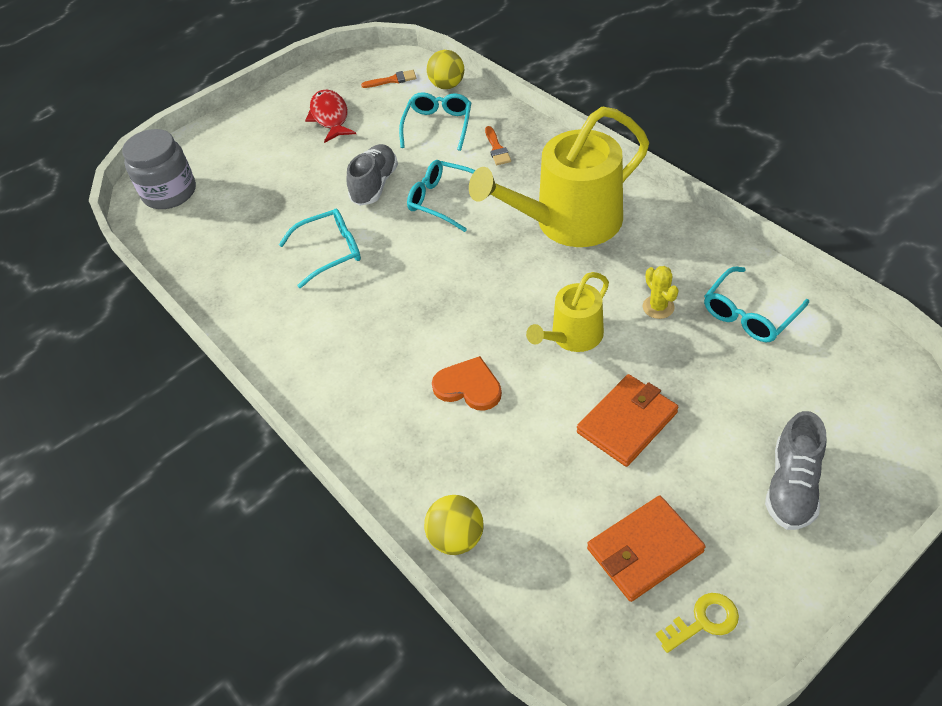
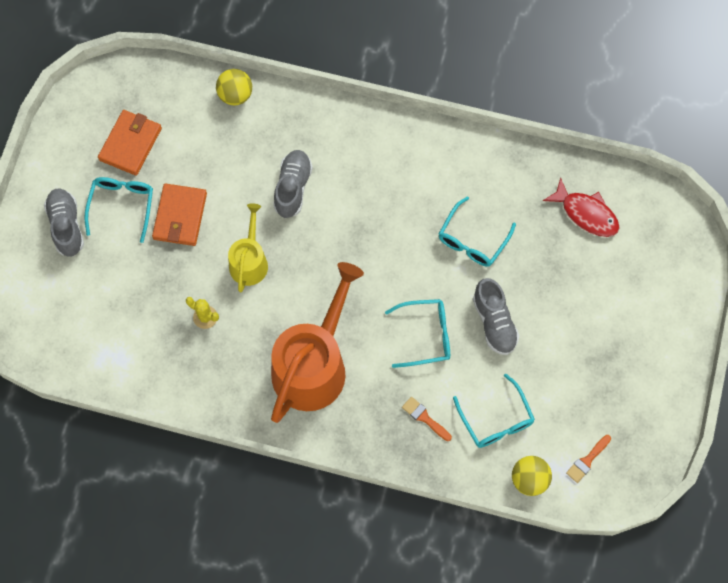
camera: 140 degrees right, 20 degrees up
(169, 192) = (654, 226): grey jar -> none
(330, 117) = (602, 380): red fish -> red fish (586, 214)
(468, 386) = (293, 188): orange heart -> grey shoe
(569, 222) = (313, 365): yellow watering can -> orange watering can
(703, 621) = (83, 124): yellow key -> none
(749, 314) = (141, 344): turquoise glasses -> turquoise glasses (122, 206)

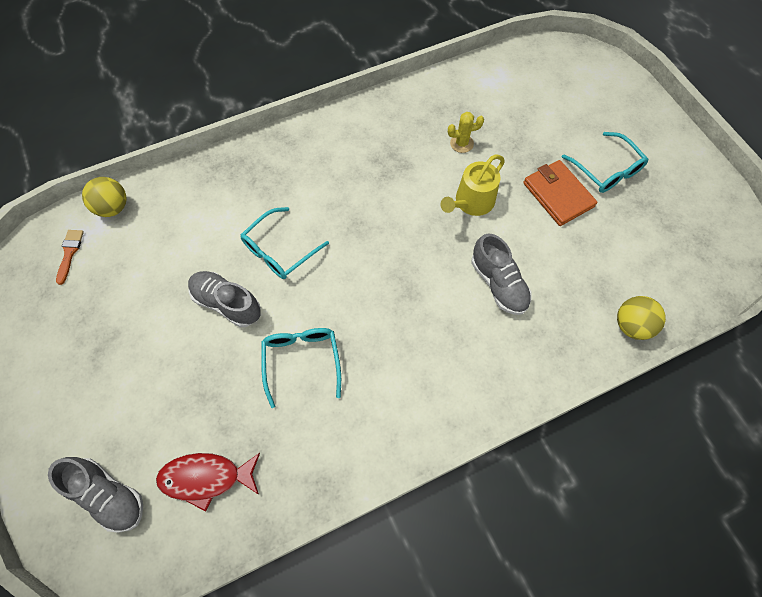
camera: 140 degrees right, 5 degrees down
(66, 226) = (625, 129): grey shoe -> grey shoe (109, 495)
(130, 144) = (657, 218): orange wallet -> none
(249, 261) = (471, 202): yellow watering can -> yellow watering can turned 75 degrees clockwise
(313, 365) = (351, 168): orange watering can -> none
(424, 418) = (232, 192): orange brush -> none
(496, 419) = (171, 230): turquoise glasses -> none

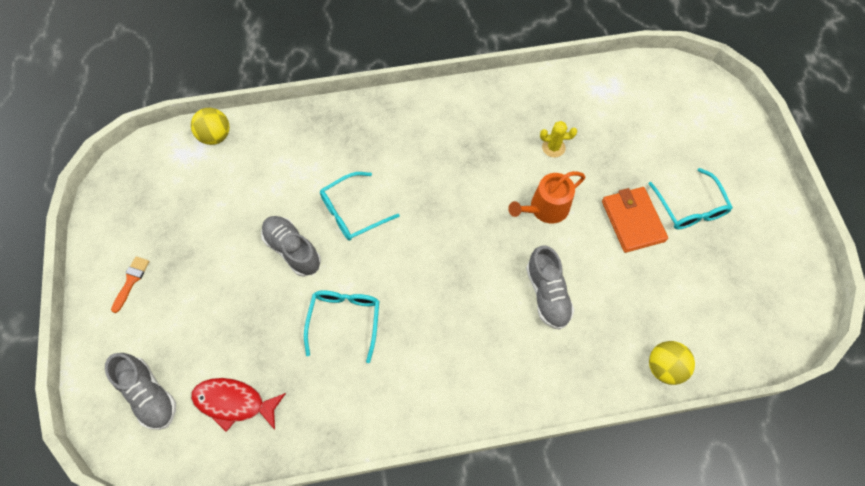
camera: 15 degrees right, 0 degrees up
(70, 253) = (168, 169): orange brush -> orange brush (131, 281)
(471, 202) = (545, 208): yellow watering can -> orange watering can

